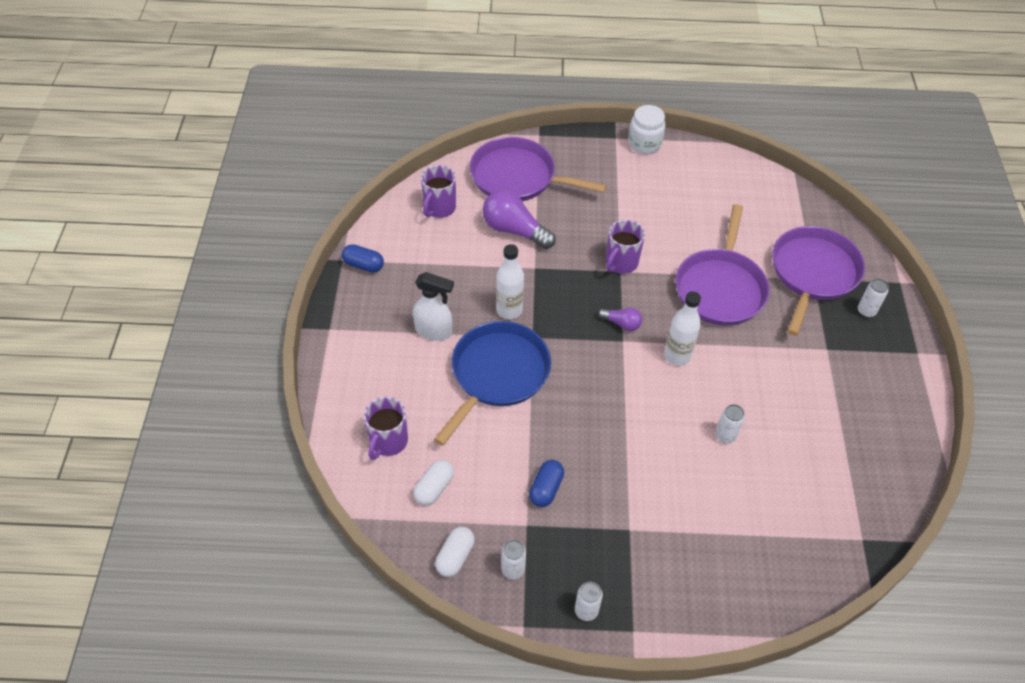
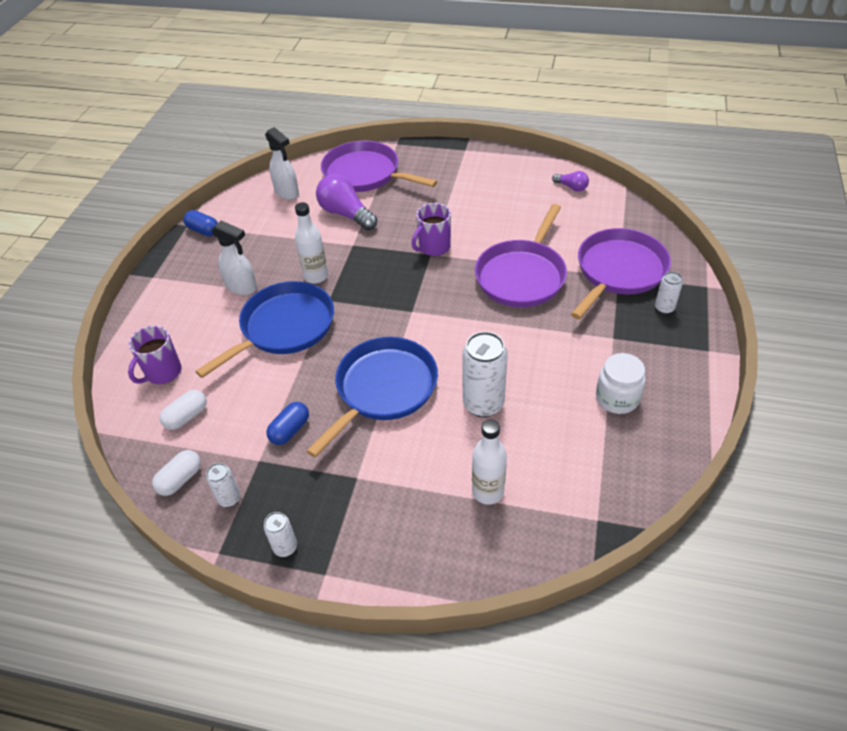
camera: 15 degrees right, 5 degrees down
(439, 208) = (287, 192): purple mug -> white spray bottle
(621, 323) = (416, 297): purple light bulb -> purple light bulb (571, 187)
(623, 431) = (383, 389): none -> blue pan
(644, 143) = (490, 156): white jar -> white jar (617, 398)
(677, 355) = (459, 329): white bottle -> white bottle (488, 492)
(725, 436) = (483, 404): white can -> white can, size x1.90

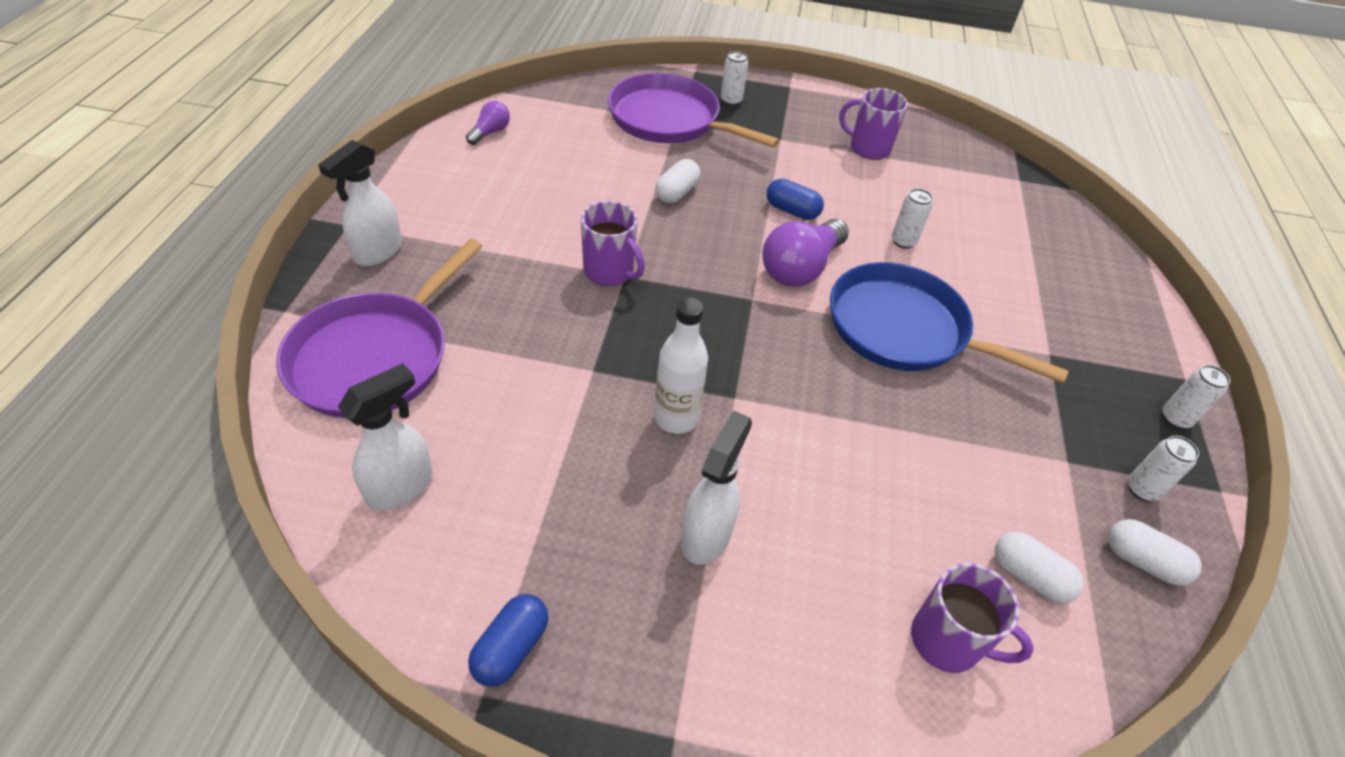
camera: 100 degrees left, 0 degrees up
(284, 327) = (804, 454): blue pan -> none
(290, 430) = (1005, 428): blue capsule -> blue capsule (792, 211)
(346, 214) = (501, 382): purple light bulb -> purple light bulb (800, 268)
(443, 162) = (377, 252): none -> white spray bottle
(483, 404) = (903, 241): white can -> white can, size x0.53
(488, 492) = (1021, 246): white bottle -> none
(522, 276) = (676, 192): purple pan -> white capsule
(617, 398) = (868, 148): white jar -> purple mug

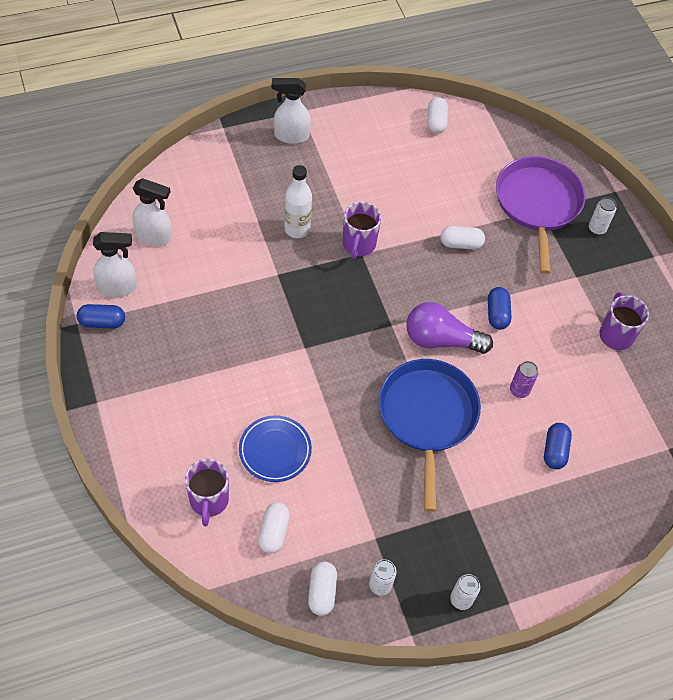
camera: 60 degrees right, 10 degrees up
(375, 357) = (220, 180): purple pan -> none
(490, 132) = (436, 122): purple light bulb -> white capsule
(676, 418) = (270, 326): white bottle -> white bottle (297, 229)
(706, 535) = (205, 371): white spray bottle -> white spray bottle (118, 287)
(889, 510) = (275, 450): none -> blue plate
(903, 241) = (519, 390): white can -> purple can
(993, 252) = (555, 451): none -> blue capsule

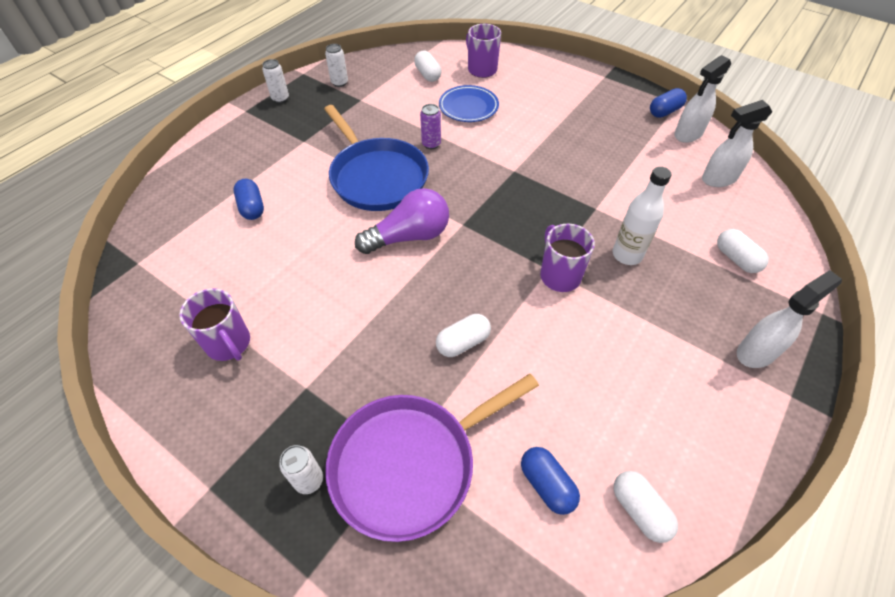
camera: 150 degrees right, 5 degrees down
(322, 592) = (373, 66): white capsule -> white capsule (736, 259)
(497, 314) = (372, 290): blue capsule -> blue capsule (547, 485)
(519, 390) = (309, 235): purple can -> purple can (431, 144)
(537, 204) = (409, 464): purple pan -> purple pan turned 90 degrees clockwise

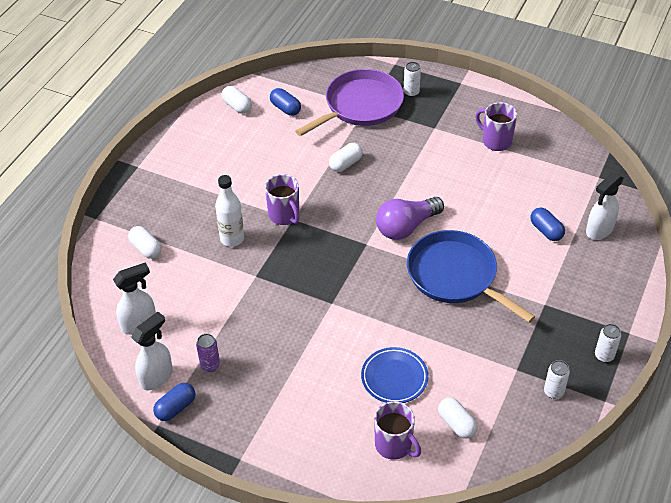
camera: 170 degrees right, 5 degrees down
(431, 144) = (418, 320): purple can -> purple can (210, 365)
(756, 352) = (151, 187): white spray bottle -> white spray bottle (599, 230)

